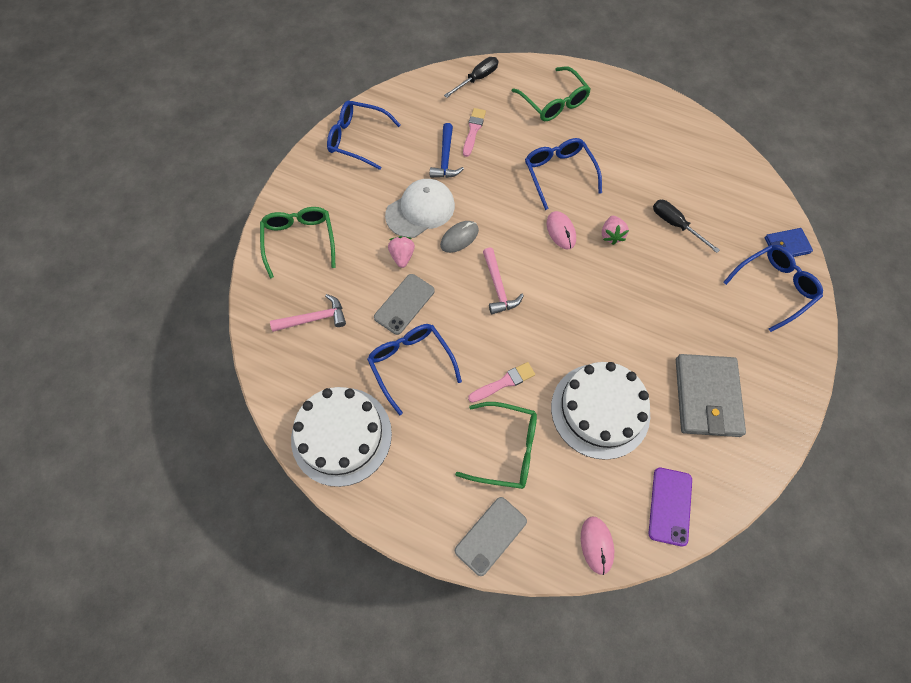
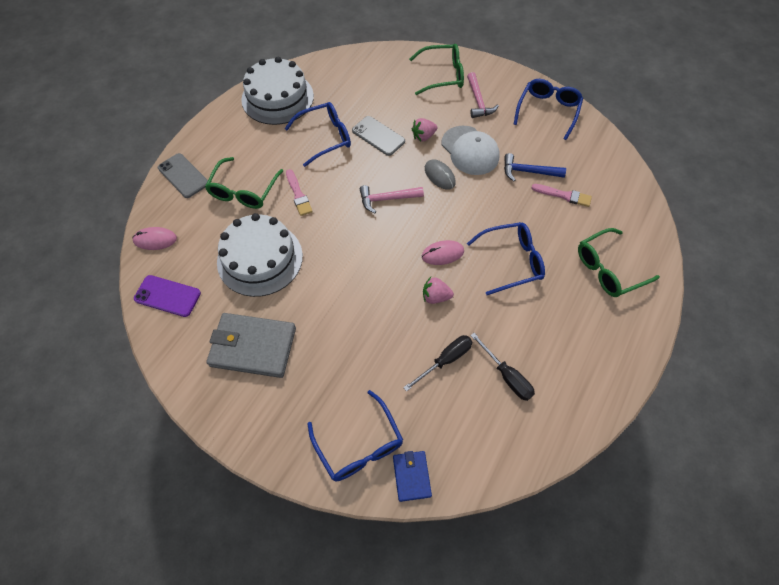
camera: 95 degrees right, 5 degrees down
(314, 318) = (372, 84): pink hammer -> pink hammer (478, 101)
(402, 256) = (423, 136): pink strawberry -> pink strawberry turned 150 degrees clockwise
(477, 79) = (633, 204): black screwdriver -> black screwdriver (507, 376)

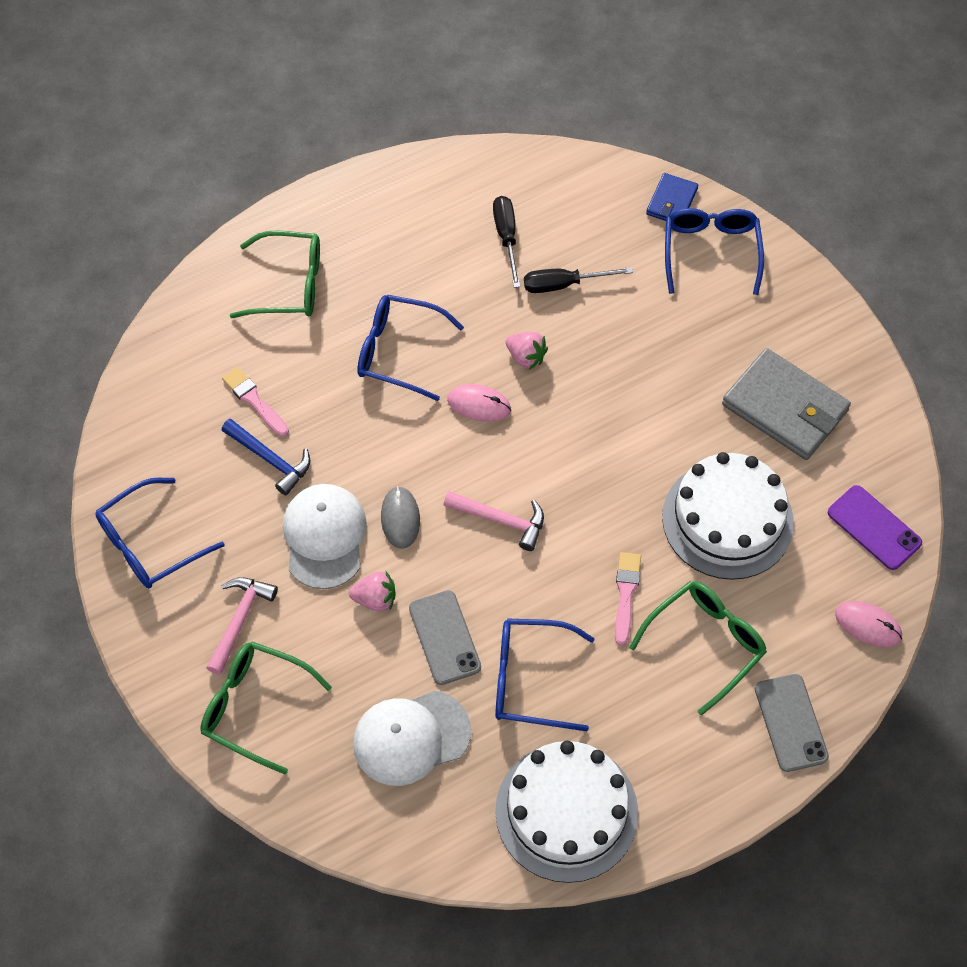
camera: 150 degrees left, 0 degrees up
(365, 94) = (411, 737): none -> white cap

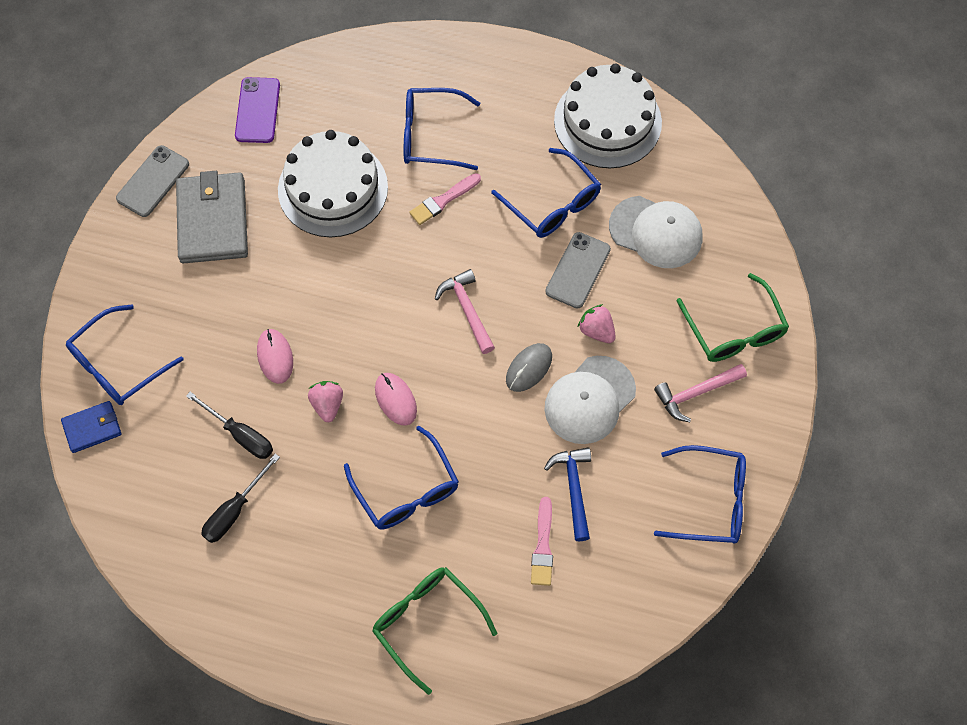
camera: 135 degrees left, 5 degrees up
(705, 643) = (431, 136): green glasses -> blue glasses
(790, 723) = (435, 60): grey phone -> grey phone (153, 181)
(868, 625) = (330, 67): pink mouse -> pink mouse (275, 357)

